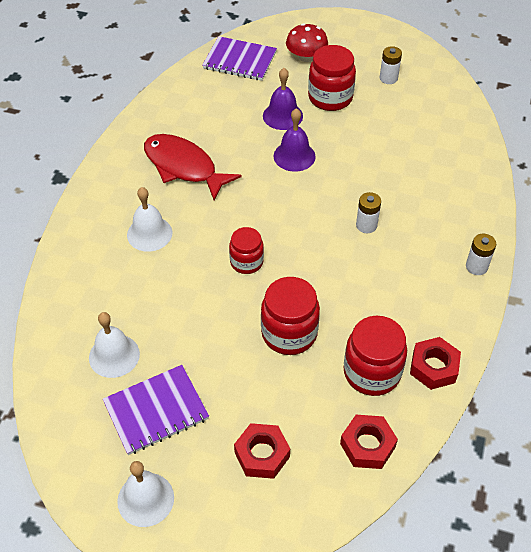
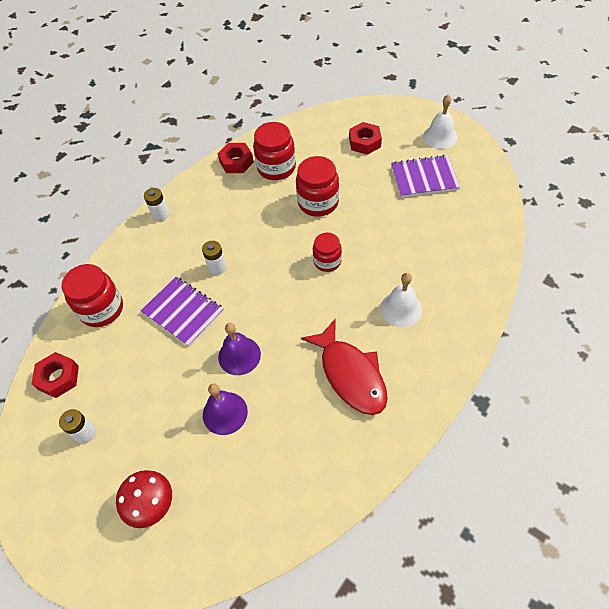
camera: 155 degrees left, 5 degrees up
(114, 355) = (447, 217): white bell -> none
(239, 60) = (231, 526): purple notebook -> purple notebook (183, 312)
(330, 98) = (163, 423): red jar -> red jar (102, 309)
(367, 445) = (301, 134): red nut -> red nut (58, 378)

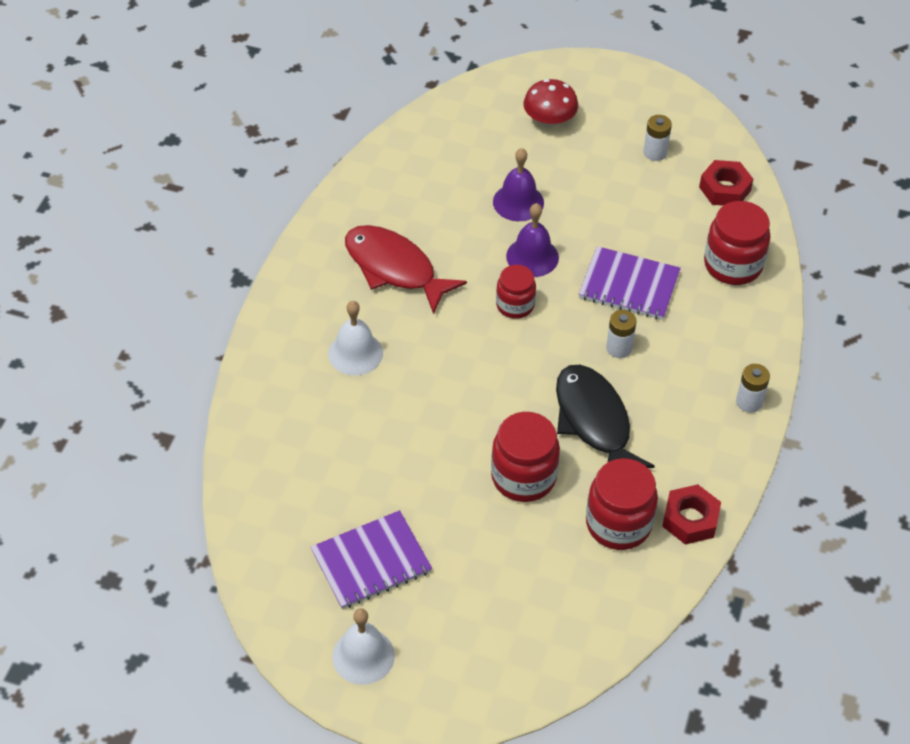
camera: 155 degrees right, 5 degrees down
(260, 224) = (594, 421): none -> black fish
(327, 261) = (473, 391): red jar -> red jar (515, 305)
(364, 142) = (491, 611): red nut -> none

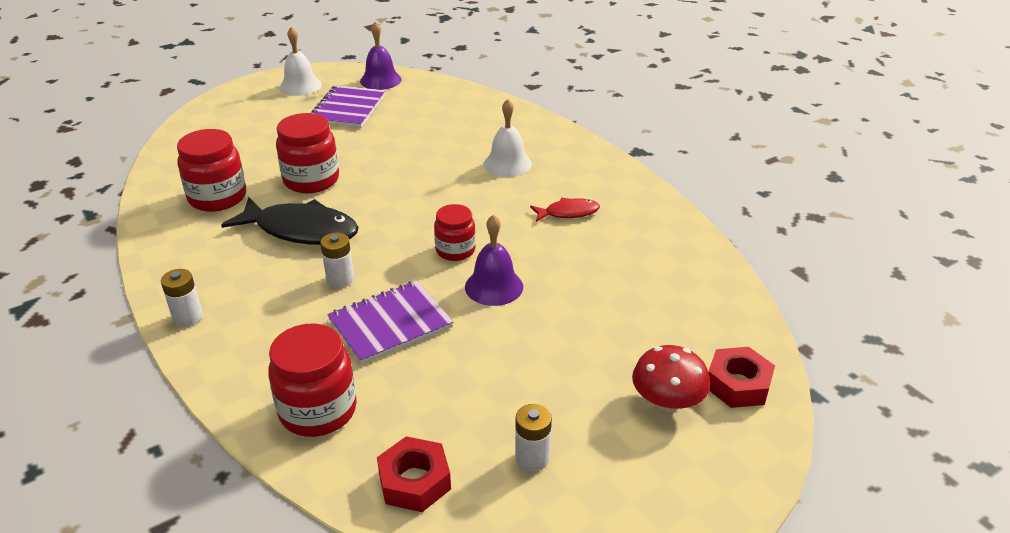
camera: 130 degrees right, 15 degrees down
(394, 268) = (568, 213): red fish -> red fish, size x0.52
(518, 202) = (569, 313): purple bell -> purple bell (380, 80)
(690, 519) = (166, 227): red nut -> red nut (738, 384)

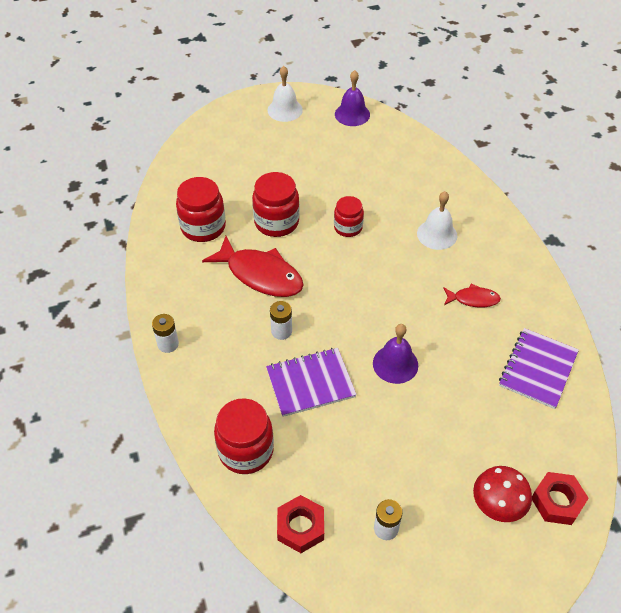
camera: 15 degrees right, 15 degrees up
(301, 230) = (260, 275): black fish -> red fish
(348, 108) = (319, 144): purple notebook -> purple notebook (537, 369)
(455, 250) = (374, 320): red jar -> red jar (348, 227)

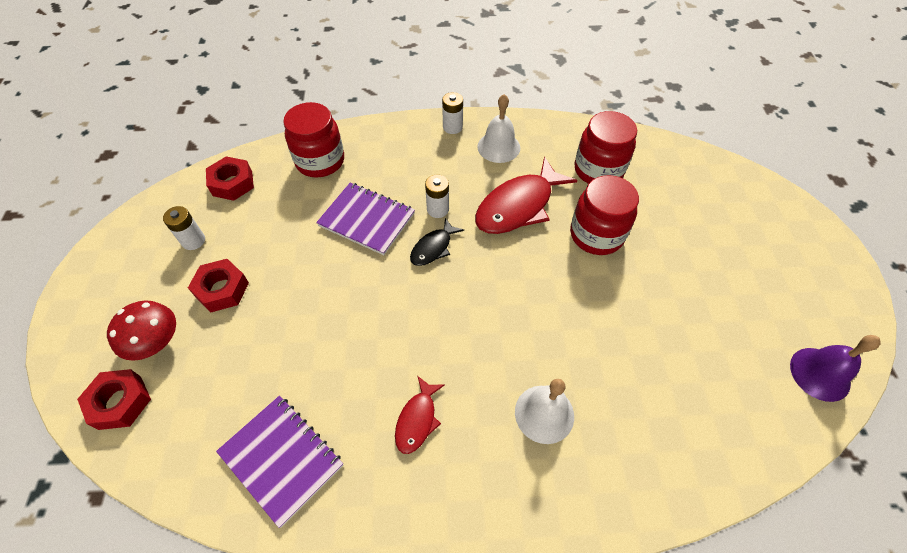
camera: 105 degrees right, 5 degrees up
(285, 110) = (820, 286): white bell -> white bell (498, 147)
(310, 383) = (367, 219): purple notebook -> purple notebook turned 60 degrees counterclockwise
(325, 324) = (433, 248): none -> black fish
(348, 227) = (575, 306): red jar -> none
(395, 364) = (357, 299): purple bell -> none
(428, 473) = (222, 289): none -> red nut

